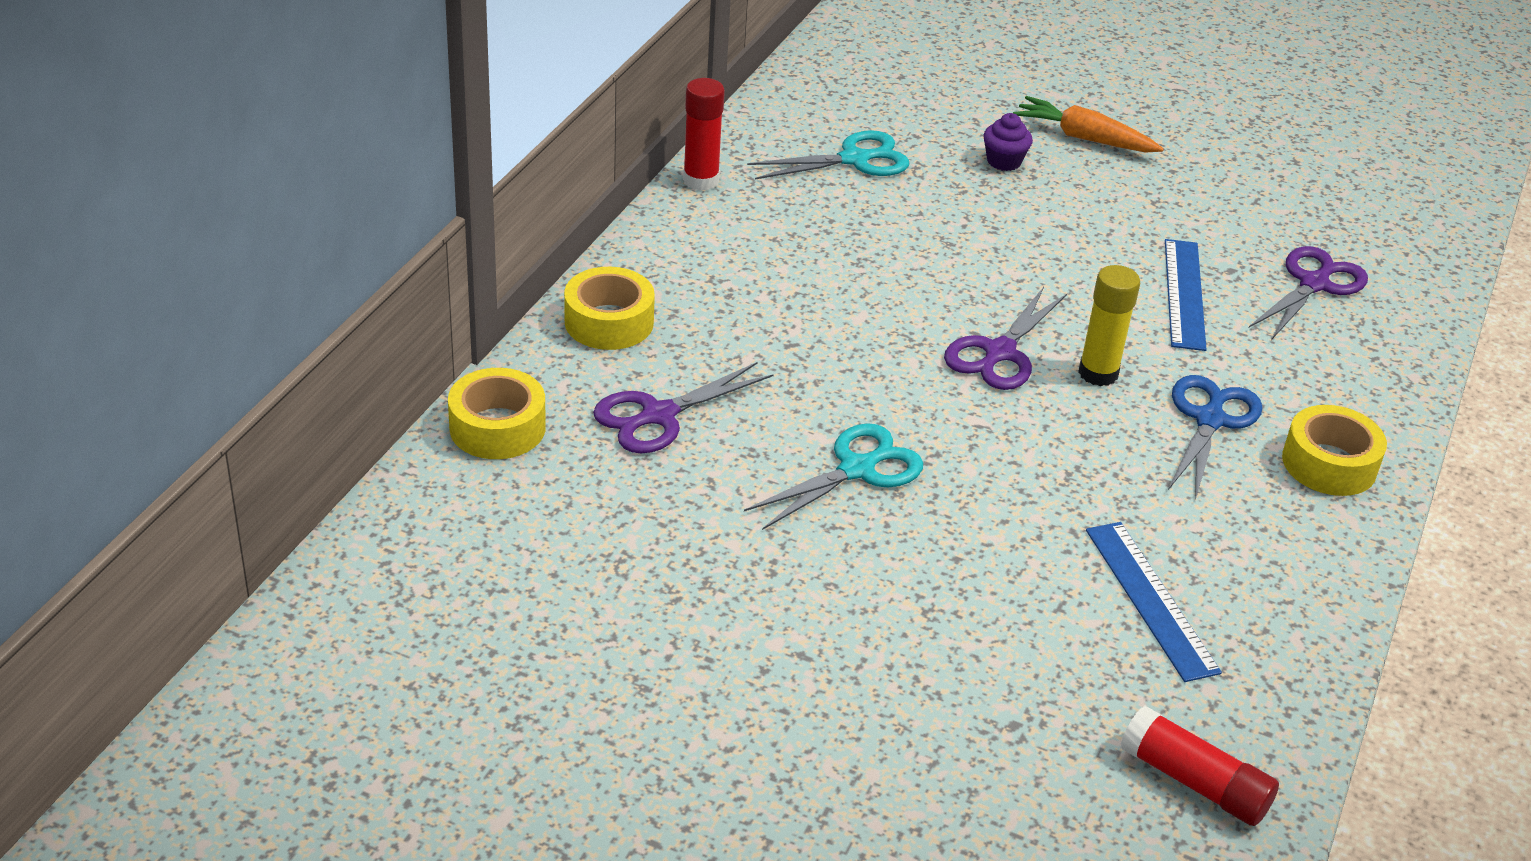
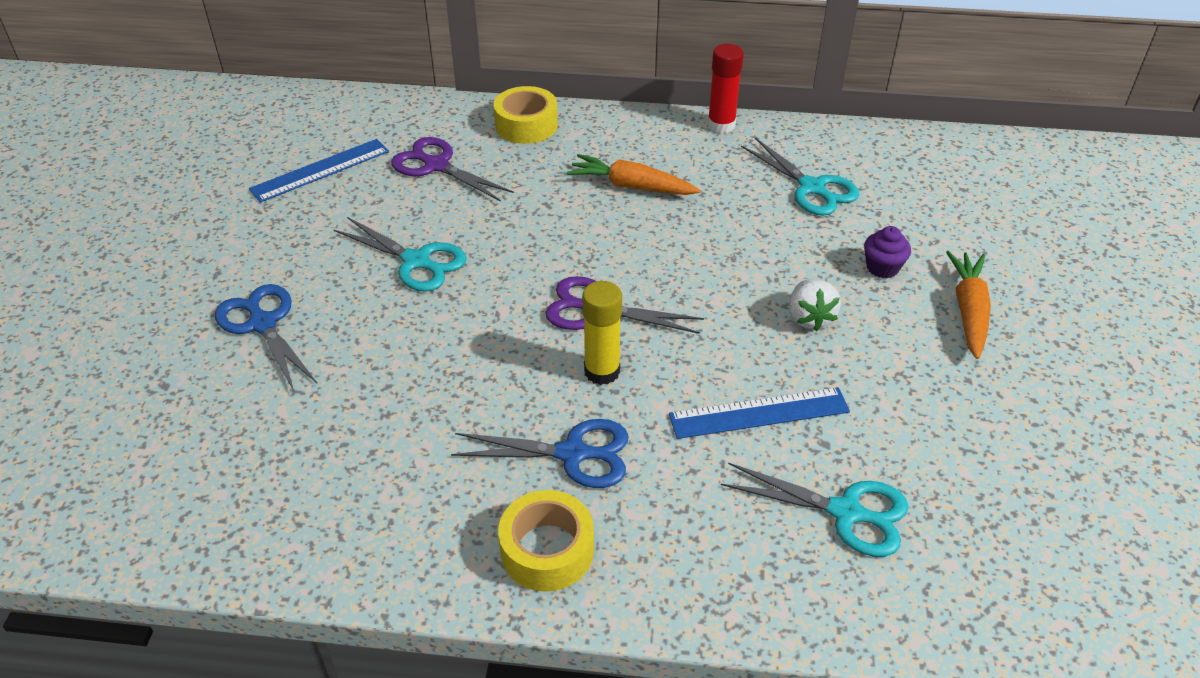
camera: 75 degrees right, 5 degrees up
(497, 427) = (396, 110): yellow tape -> none
(788, 274) = (631, 186): none -> orange carrot
(927, 621) = (262, 324): none -> blue scissors
(1062, 226) = (809, 318): none -> white strawberry
(1151, 599) = (317, 443): blue ruler -> blue ruler (320, 170)
(1194, 782) = (113, 495): red glue stick -> none
(1314, 284) = (846, 512): purple scissors -> turquoise scissors

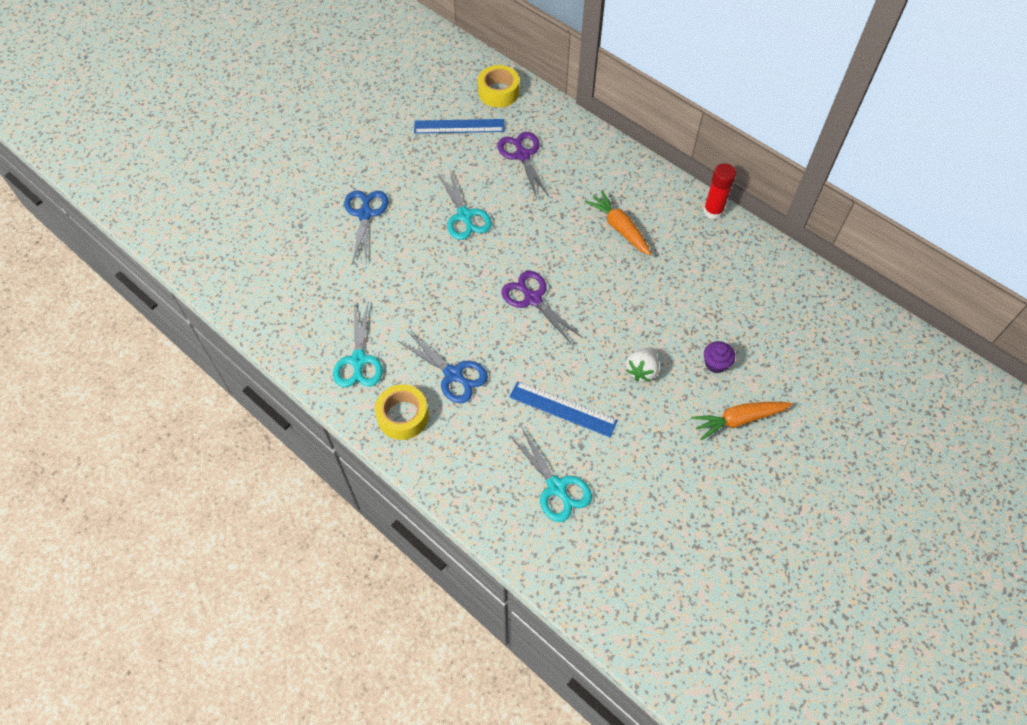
camera: 35 degrees right, 15 degrees up
(526, 125) = (595, 151): yellow tape -> yellow tape (498, 92)
(602, 371) = (504, 337): yellow glue stick -> none
(812, 188) = (726, 287): turquoise scissors -> turquoise scissors (358, 360)
(968, 311) = (738, 420): orange carrot -> orange carrot turned 150 degrees counterclockwise

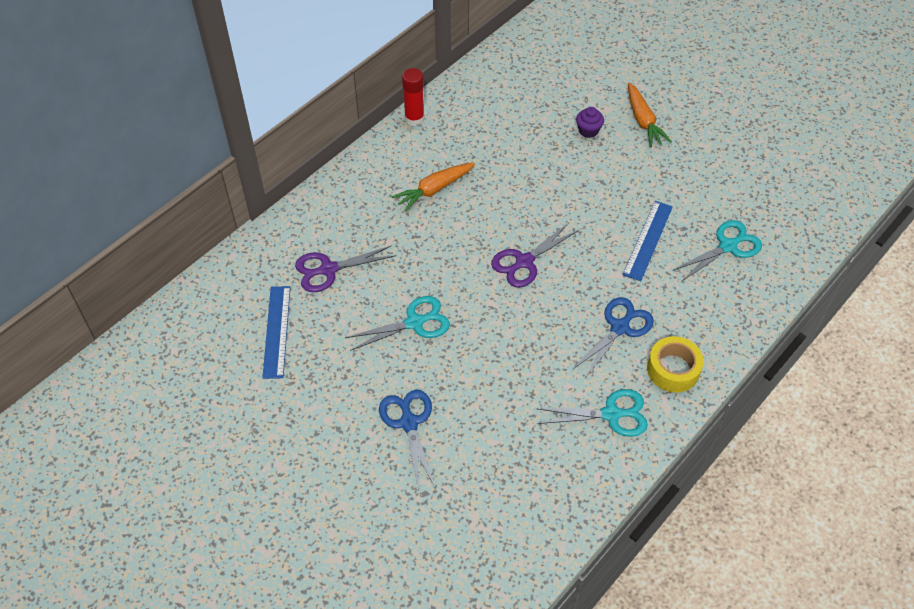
camera: 90 degrees left, 5 degrees down
(365, 214) = (409, 422): blue scissors -> blue scissors turned 75 degrees clockwise
(498, 92) = (225, 292): yellow tape -> none
(642, 370) = (600, 181): white strawberry -> none

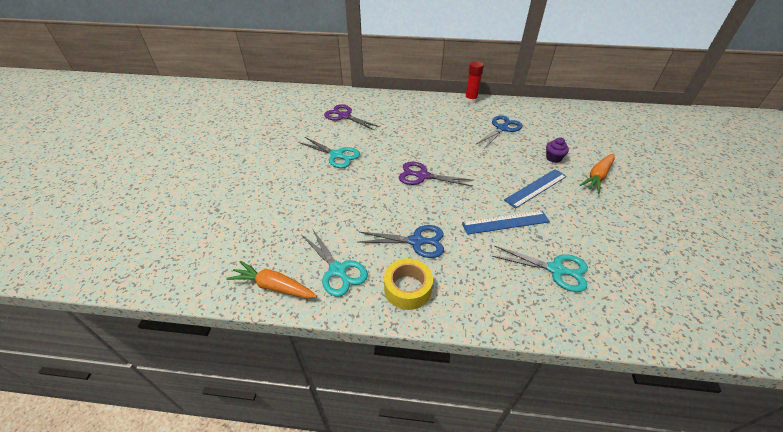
camera: 55 degrees right, 10 degrees down
(277, 331) = (292, 118): blue ruler -> blue ruler (536, 188)
(409, 422) = (265, 182): blue scissors -> blue scissors (502, 128)
(434, 190) = (433, 124): orange carrot -> orange carrot (274, 286)

